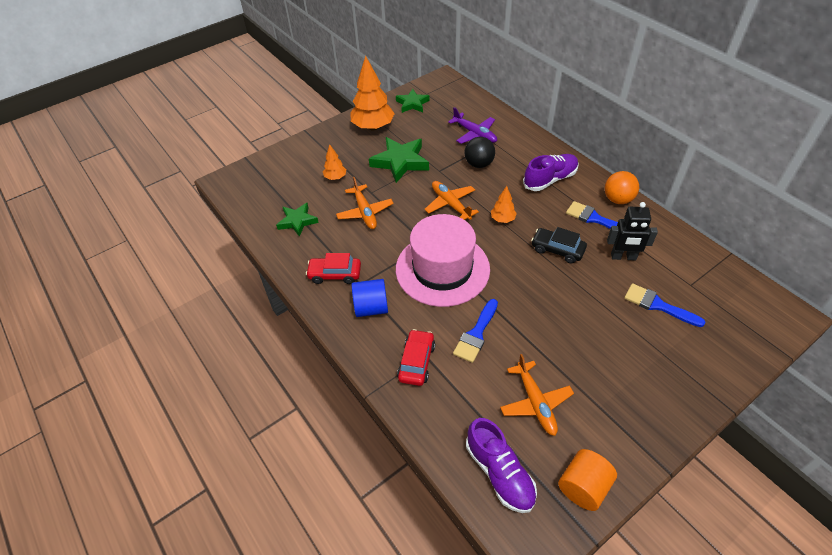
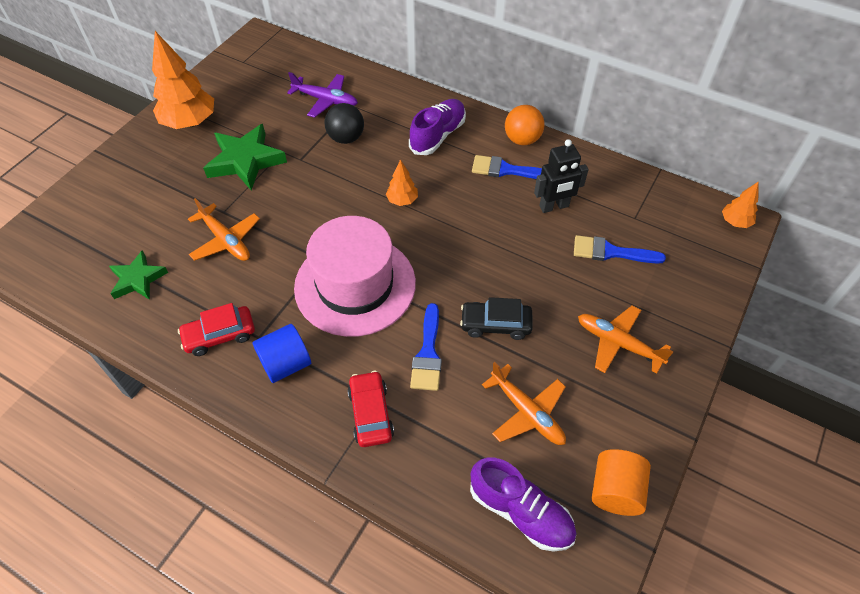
camera: 25 degrees left, 5 degrees up
(335, 177) = (166, 204): orange tree -> orange tree (735, 222)
(412, 104) = (230, 79): green star -> none
(451, 204) = (332, 199): orange plane -> orange plane (618, 343)
(557, 250) = (479, 219): black car -> black car (495, 324)

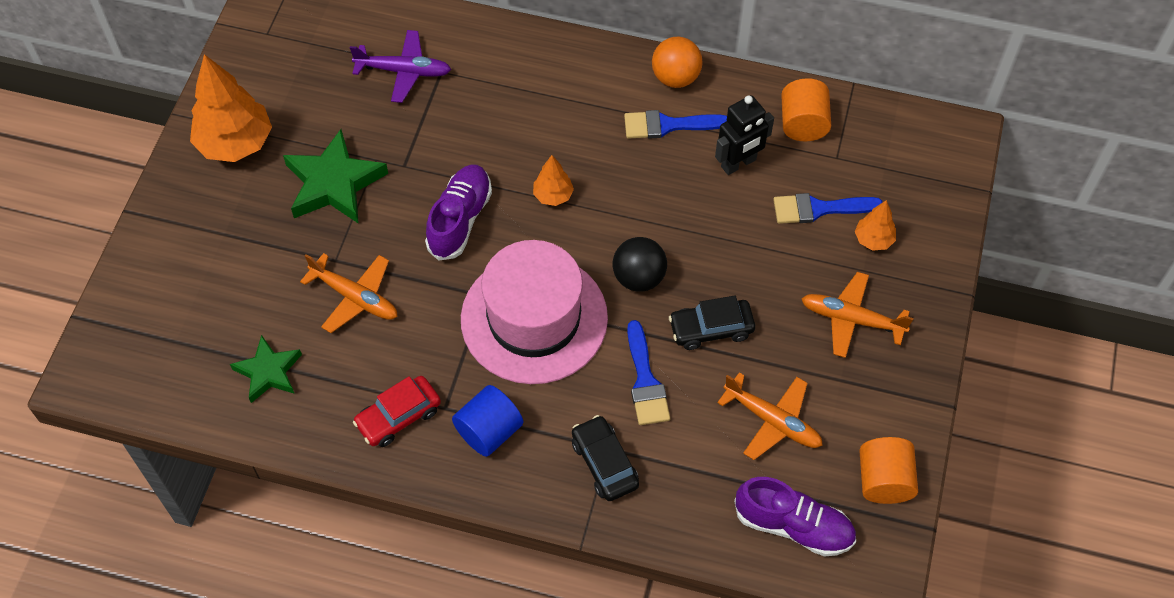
camera: 15 degrees left, 5 degrees up
(346, 138) = (451, 122): black ball -> black ball (639, 277)
(371, 413) = (604, 463): red car -> black car
(438, 136) = (568, 94): purple shoe -> purple shoe (460, 220)
(613, 189) = (803, 124): none -> orange cylinder
(735, 222) = (952, 138): orange tree -> orange tree (873, 240)

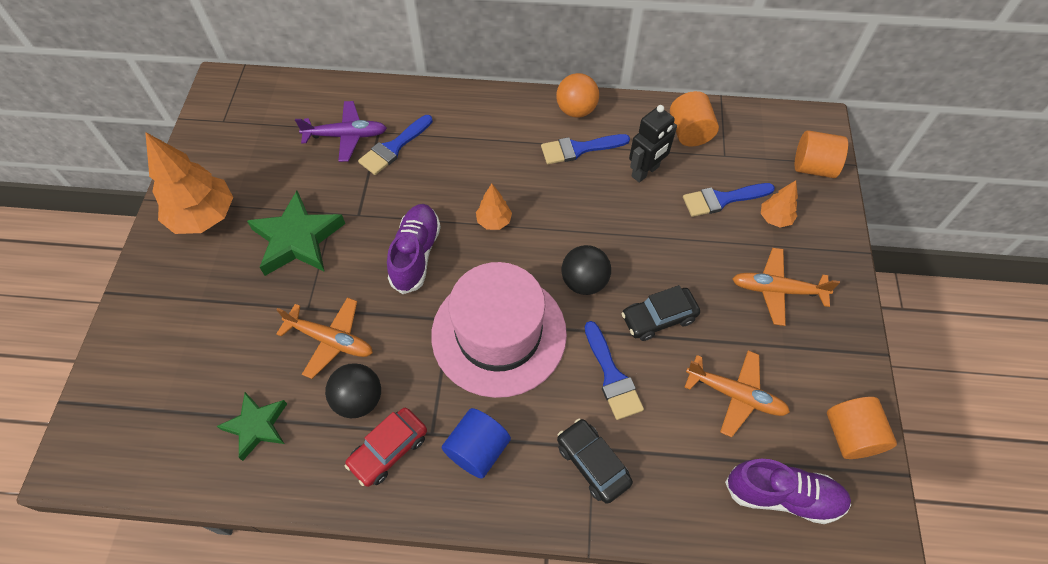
camera: 10 degrees left, 0 degrees up
(375, 362) = (359, 400): none -> black ball
(455, 93) = (393, 147): none -> blue brush
(937, 186) = (813, 167): none -> orange cylinder

